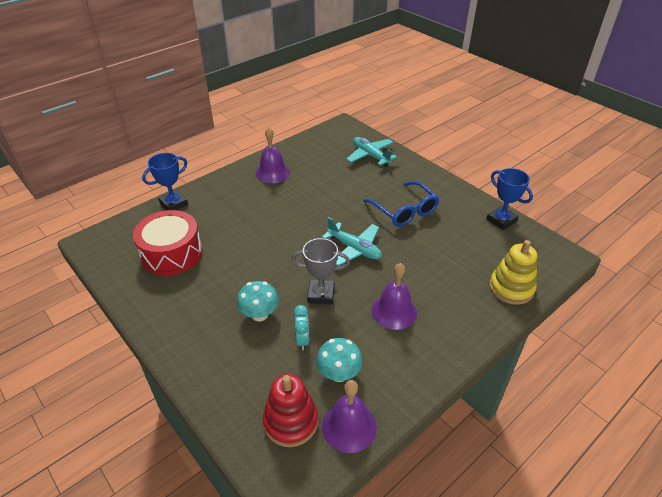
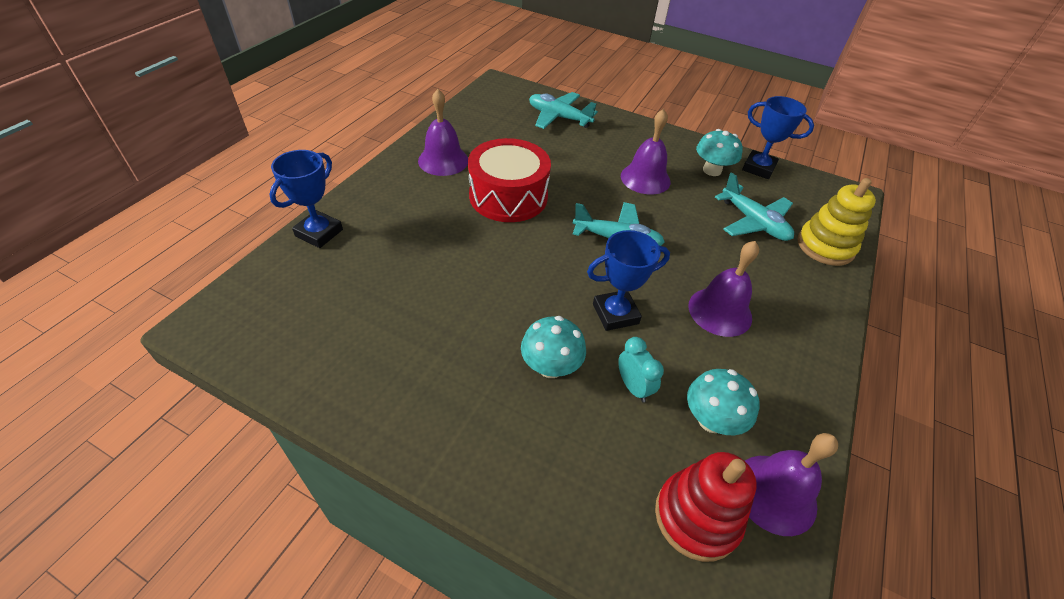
camera: 25 degrees left, 5 degrees up
(172, 253) = (360, 309): red drum -> red drum (508, 196)
(321, 294) = (615, 314): grey trophy -> blue trophy
(404, 211) = (645, 178): blue glasses -> purple bell
(461, 215) = (712, 170): none -> turquoise mushroom
(466, 258) = (754, 222): none -> turquoise plane

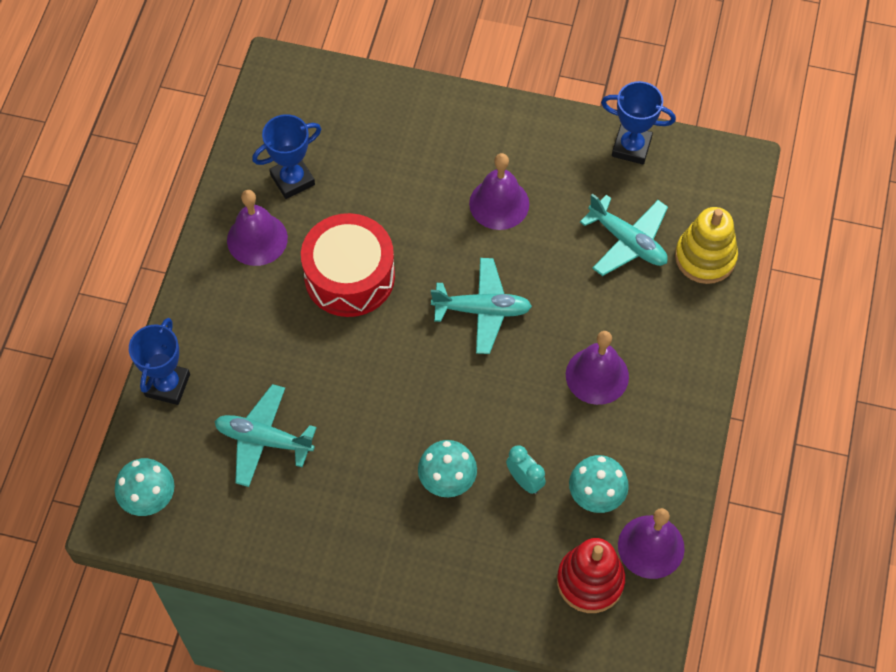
camera: 10 degrees left, 15 degrees up
(558, 117) = (373, 119): turquoise plane -> turquoise plane (263, 439)
(615, 314) = (496, 406): blue trophy -> blue trophy (292, 180)
(712, 170) = (576, 167): turquoise mushroom -> turquoise mushroom (149, 498)

